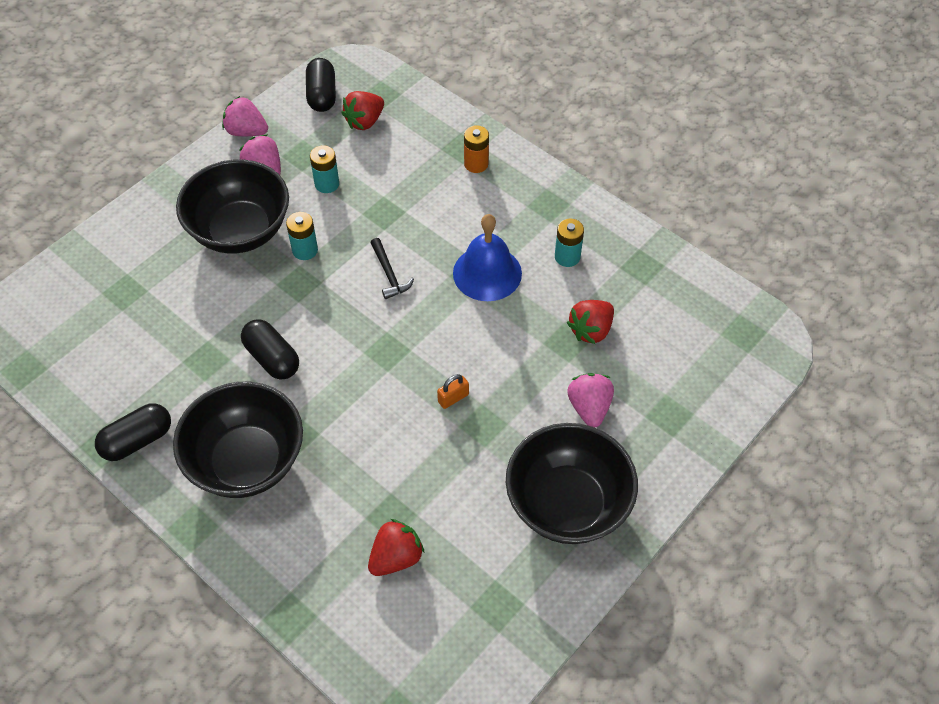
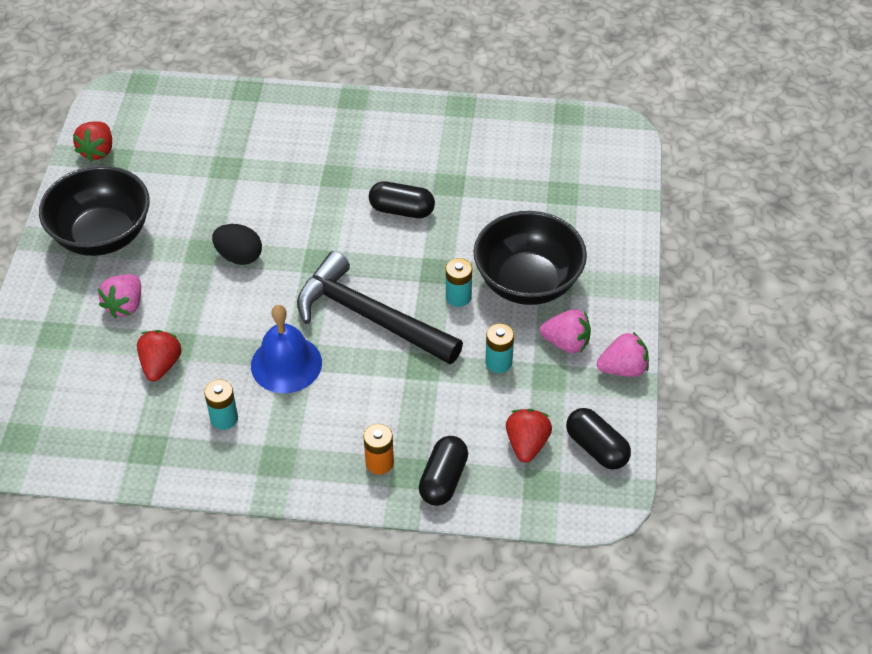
camera: 145 degrees right, 5 degrees down
(137, 440) = (441, 118): black capsule -> black capsule (443, 479)
(247, 461) = (354, 145): black bowl -> none
(389, 274) = (369, 317): black hammer -> black hammer, size x2.45
(396, 557) = (203, 148): red strawberry -> red strawberry (98, 151)
(453, 398) = (239, 256): orange padlock -> black egg
(589, 407) = (125, 305): pink strawberry -> pink strawberry turned 60 degrees clockwise

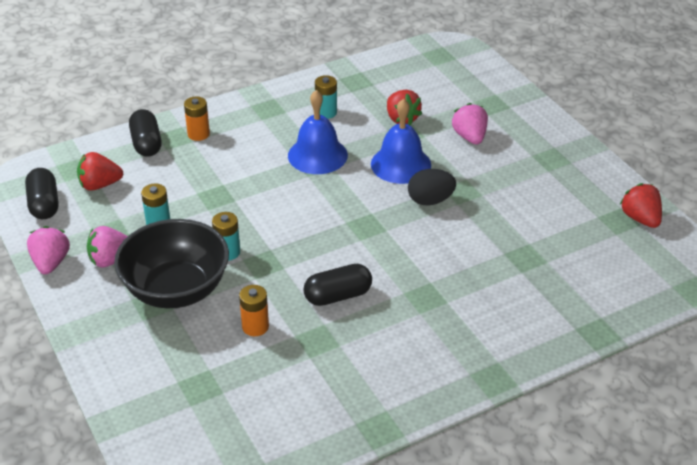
camera: 145 degrees right, 10 degrees down
(102, 235) = (547, 167): black bowl -> none
(221, 309) = (401, 164): none -> blue bell
(369, 317) = (286, 207): black hammer -> none
(487, 217) = (255, 327): none -> orange battery
(527, 444) = (100, 185): red strawberry -> red strawberry turned 105 degrees clockwise
(596, 448) = (44, 204): black capsule -> black capsule turned 60 degrees clockwise
(623, 369) = (51, 263): pink strawberry -> pink strawberry turned 135 degrees clockwise

